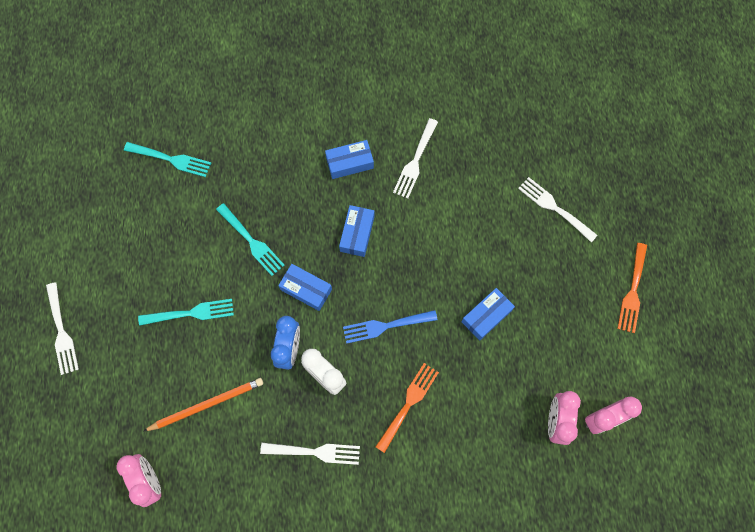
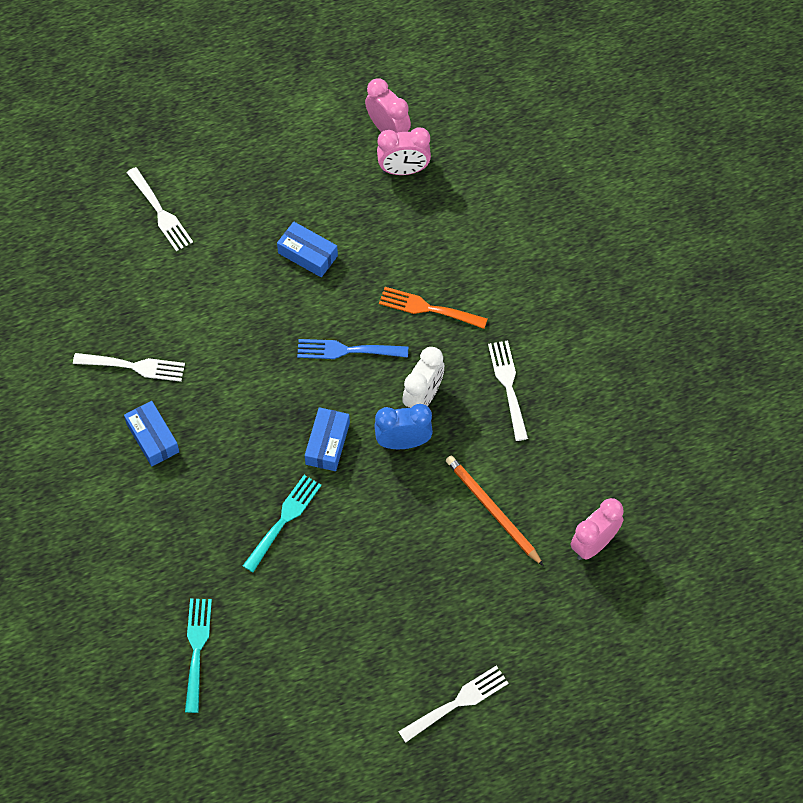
camera: 105 degrees left, 10 degrees down
(190, 313) = (392, 561): turquoise fork -> none
(357, 233) = (243, 407): blue box -> none
(386, 326) = (347, 350): blue fork -> blue fork turned 120 degrees clockwise
(554, 208) = (160, 212): white fork -> white fork turned 60 degrees counterclockwise
(633, 291) = (240, 124): orange fork -> none

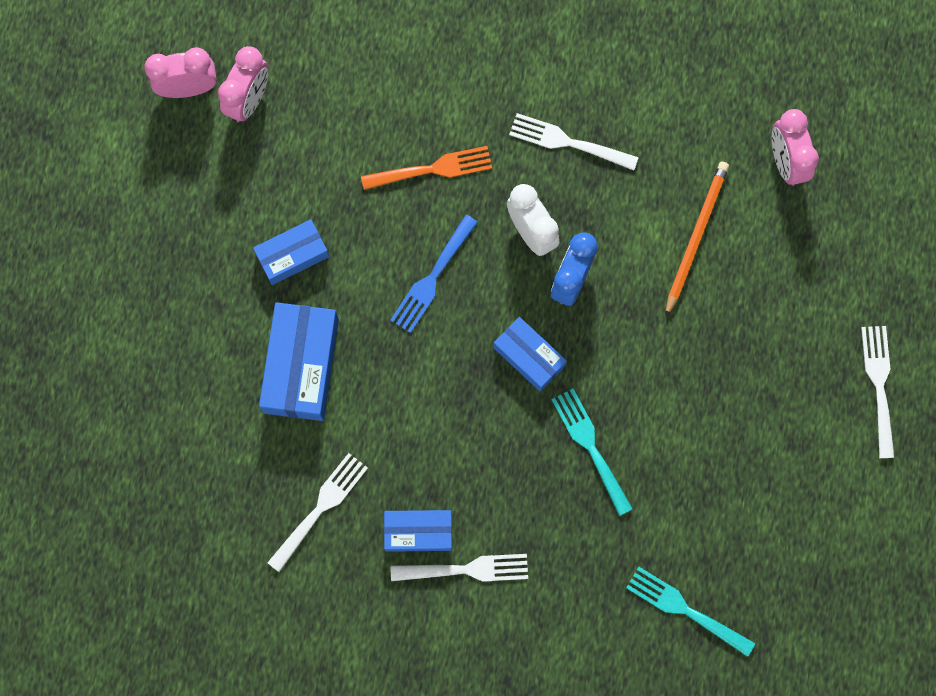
camera: 60 degrees left, 15 degrees up
(160, 212) = (143, 382): white fork -> white fork (465, 569)
(230, 301) = (301, 365): none -> blue box
(428, 308) = (432, 169): orange fork -> orange fork turned 150 degrees counterclockwise
(492, 510) = (696, 236): orange pencil -> orange pencil turned 120 degrees clockwise

